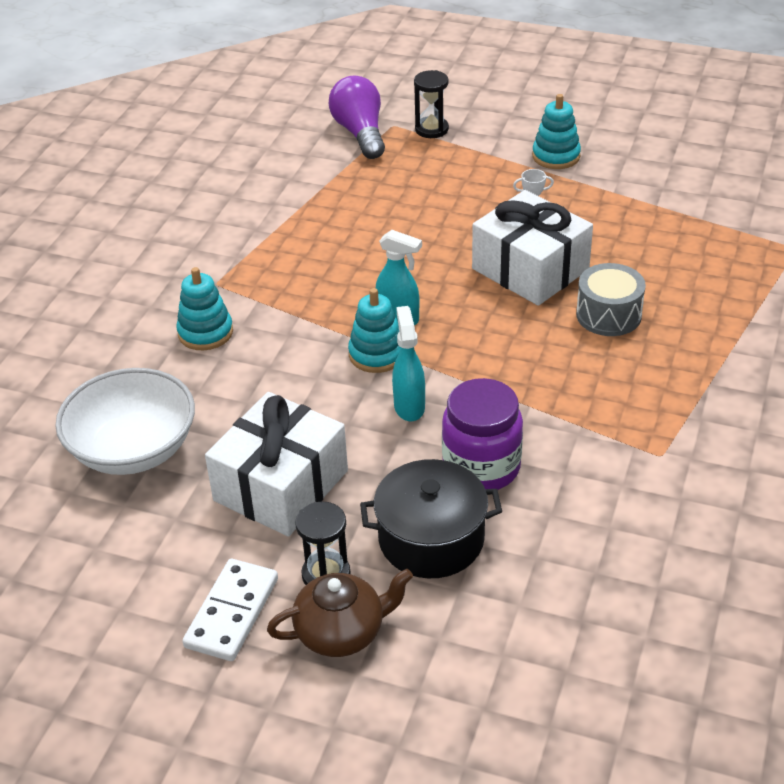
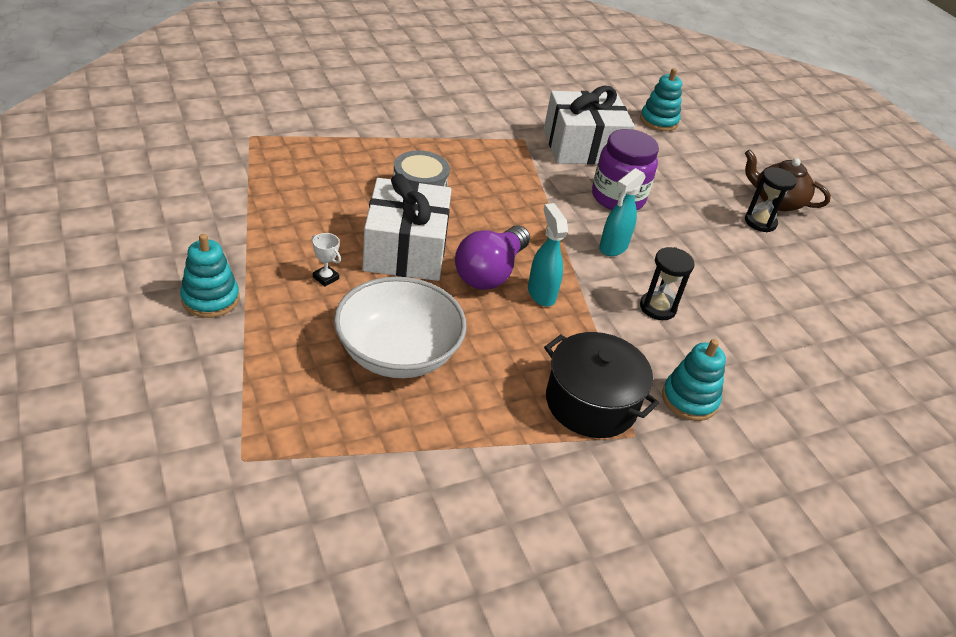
camera: 140 degrees left, 0 degrees up
(133, 449) = (820, 360): white bowl -> white bowl (398, 353)
(232, 613) = (827, 244): white domino -> none
(281, 485) = (741, 271): white gift -> white gift (583, 147)
(360, 133) = (284, 481): purple light bulb -> purple light bulb (490, 272)
(377, 354) = (588, 286): turquoise stacking toy -> turquoise stacking toy (658, 121)
(431, 129) = (226, 419): black hourglass -> black hourglass (657, 308)
(431, 539) = (687, 196): black pot -> black pot (591, 403)

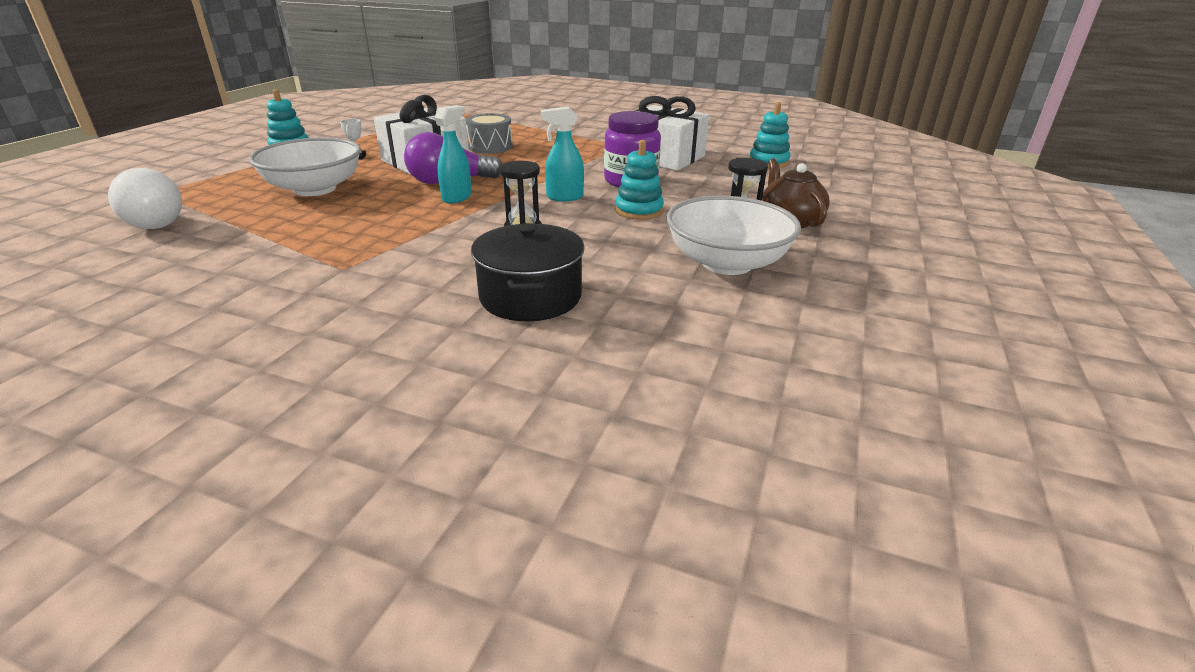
camera: 50 degrees right, 10 degrees down
(353, 500) = (150, 221): none -> white light bulb
(591, 403) = (357, 245): black pot -> black pot (530, 296)
(689, 399) = (425, 272): turquoise stacking toy -> turquoise stacking toy (639, 211)
(814, 272) = (726, 263): none -> white bowl

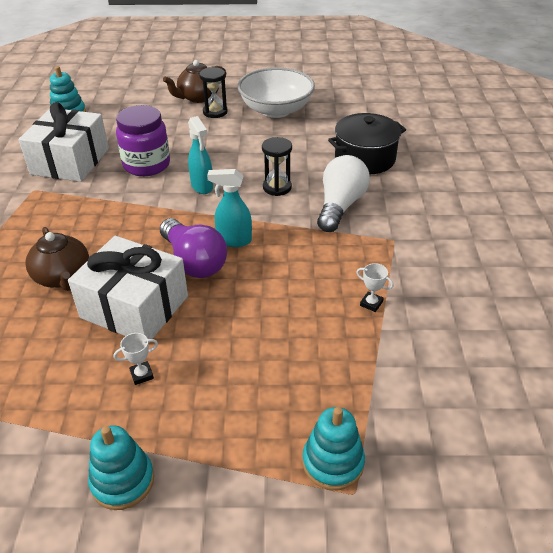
camera: 110 degrees left, 10 degrees up
(150, 221) = (418, 419): white light bulb -> white light bulb (340, 206)
(282, 234) = (371, 303): none -> white trophy
(315, 189) = (264, 347): white bowl -> none
(490, 147) = (63, 277): grey drum -> brown teapot
(639, 211) = (212, 149): turquoise stacking toy -> turquoise stacking toy (333, 462)

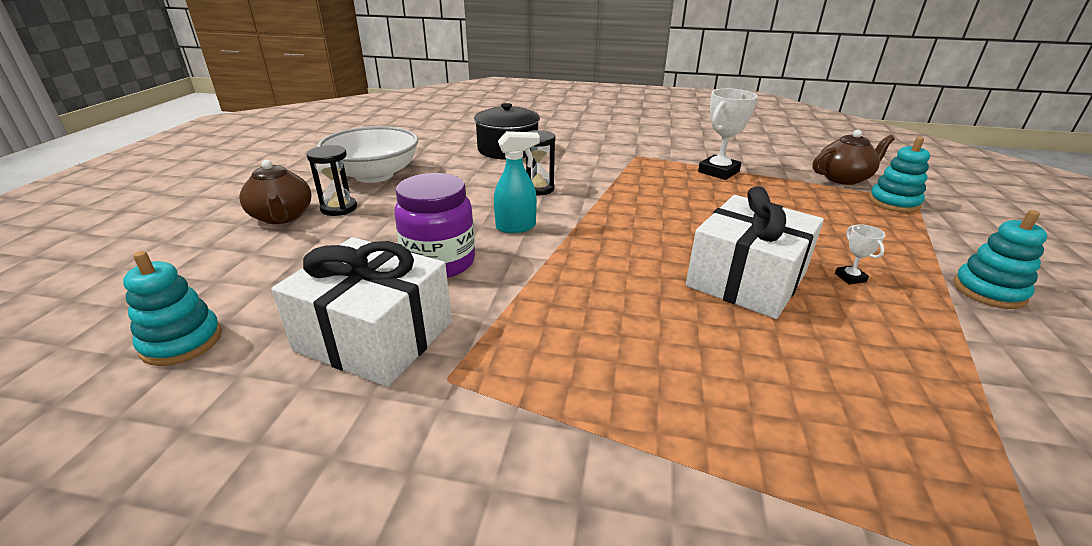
camera: 80 degrees left, 10 degrees down
(63, 277) = (696, 336): brown teapot -> brown teapot (843, 178)
(194, 262) = (663, 240): purple light bulb -> none
(233, 240) = (628, 217): turquoise spray bottle -> none
(340, 206) = (581, 167): white light bulb -> none
(371, 303) = (718, 172): white trophy -> white trophy, size x2.08

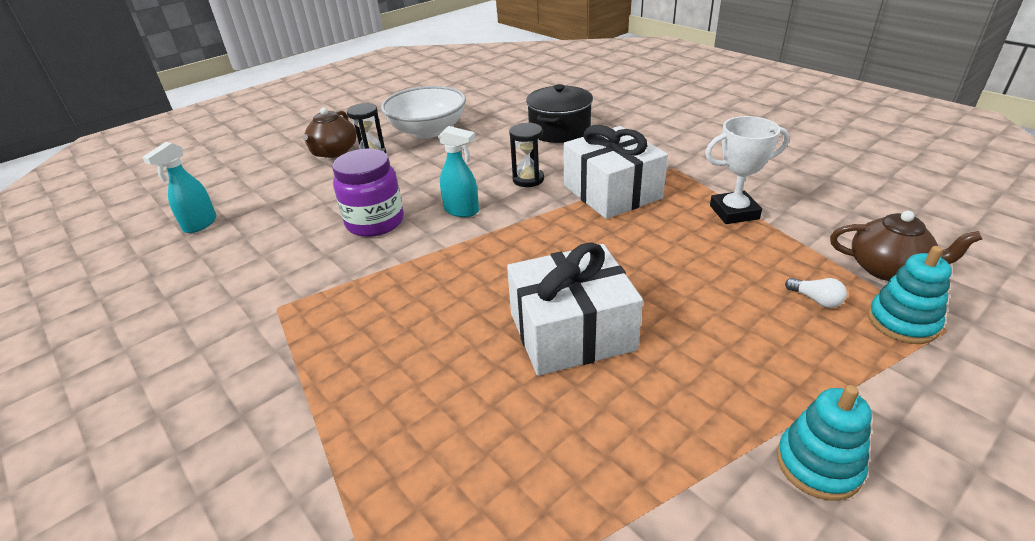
camera: 40 degrees right, 5 degrees up
(182, 342) = (200, 224): turquoise stacking toy -> turquoise spray bottle
(375, 336) = (279, 261): white gift -> white gift (612, 192)
(840, 206) = (816, 300): none -> white light bulb
(850, 277) = (676, 375): white trophy -> none

